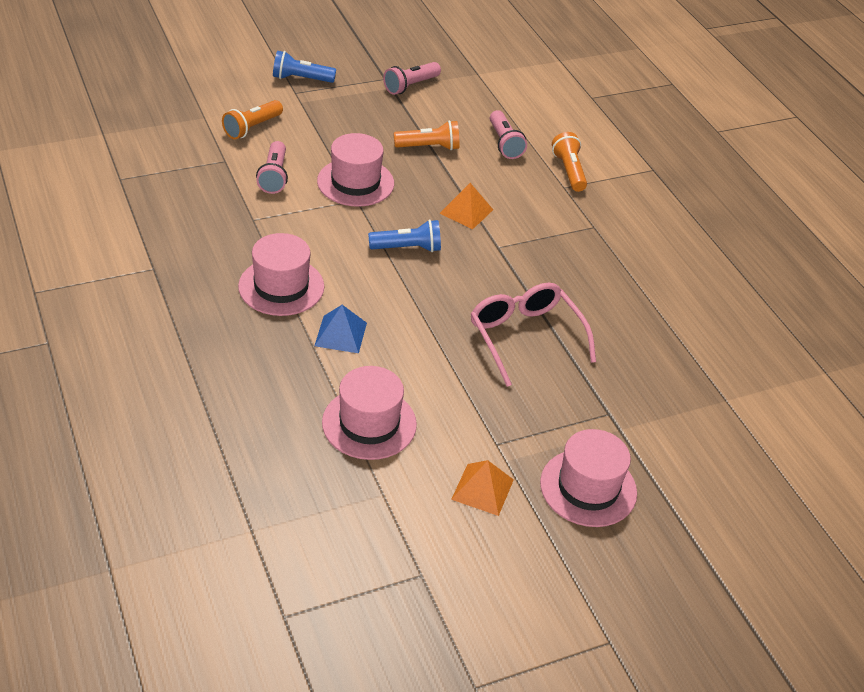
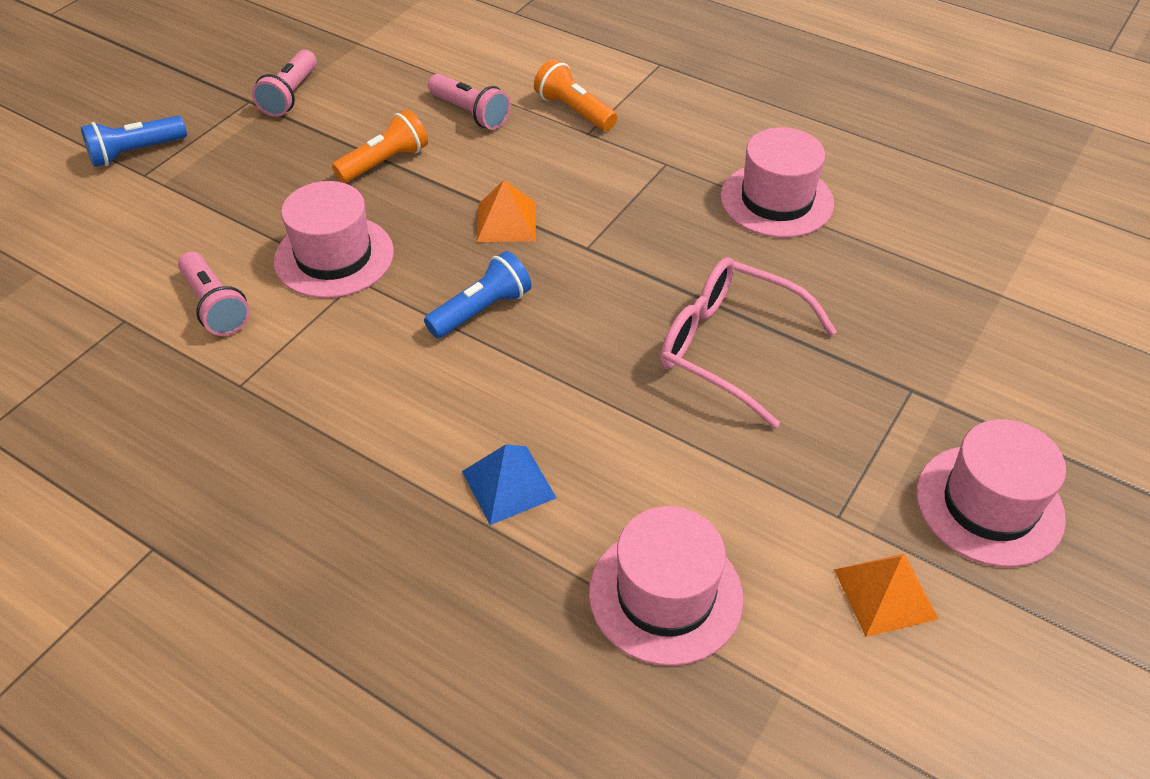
camera: 30 degrees left, 5 degrees up
(252, 128) = (124, 253): orange flashlight -> none
(281, 286) = (366, 463): pink hat -> pink hat (776, 200)

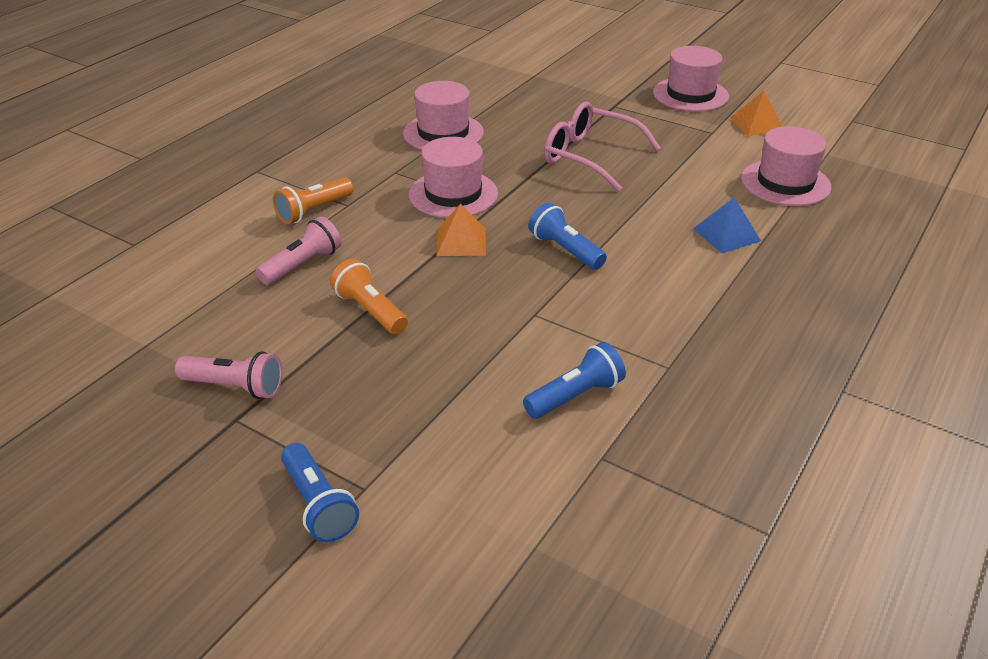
camera: 90 degrees left, 10 degrees down
(215, 306) = (575, 396): pink flashlight -> blue flashlight
(334, 256) = (505, 330): pink hat -> pink hat (453, 194)
(728, 347) = (589, 156): pink glasses -> pink glasses turned 90 degrees clockwise

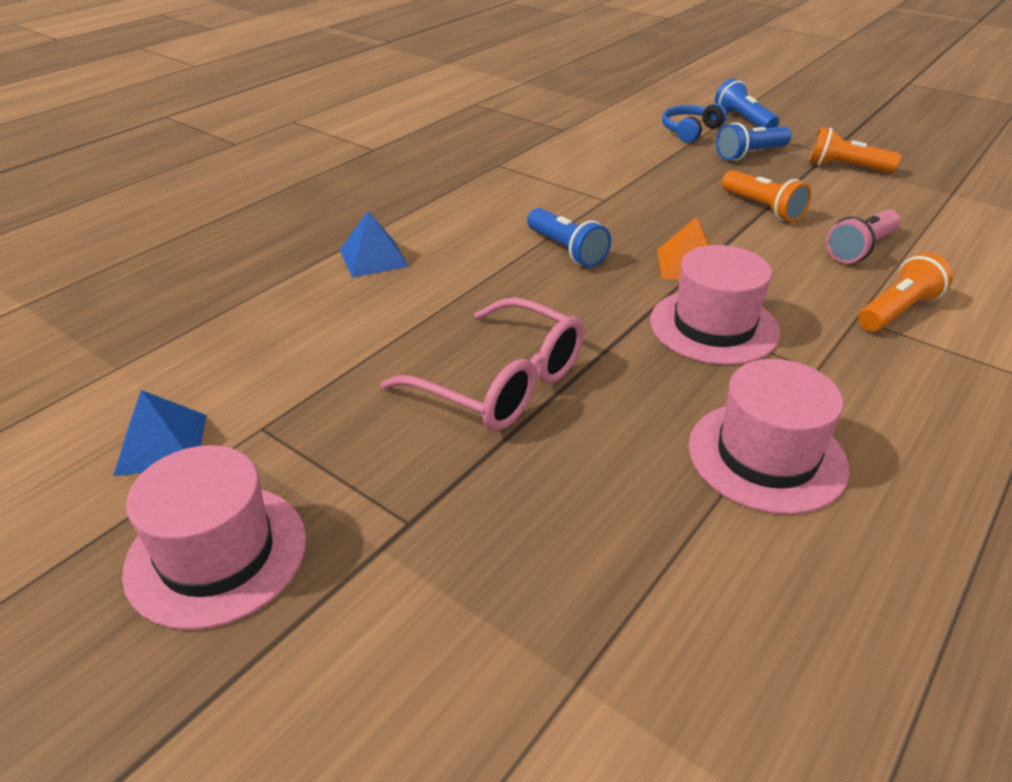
camera: 175 degrees left, 0 degrees up
(235, 387) = (845, 167): pink flashlight -> orange flashlight
(412, 465) = (690, 131): none -> blue headphones
(575, 396) = (576, 154): blue flashlight -> blue flashlight (750, 154)
(757, 124) = (161, 444): orange pyramid -> blue pyramid
(785, 183) = (236, 320): pink hat -> none

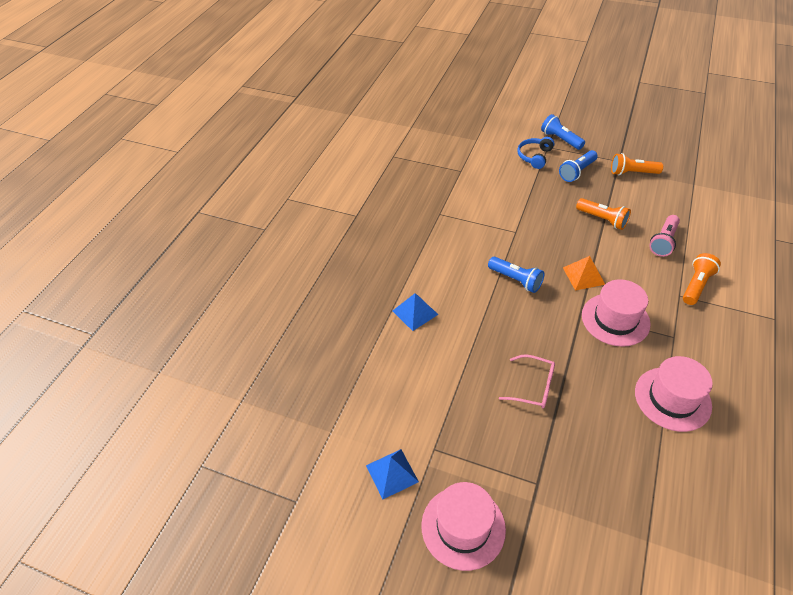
camera: 15 degrees left, 10 degrees up
(502, 383) = (533, 387): pink glasses -> pink glasses, size x0.62

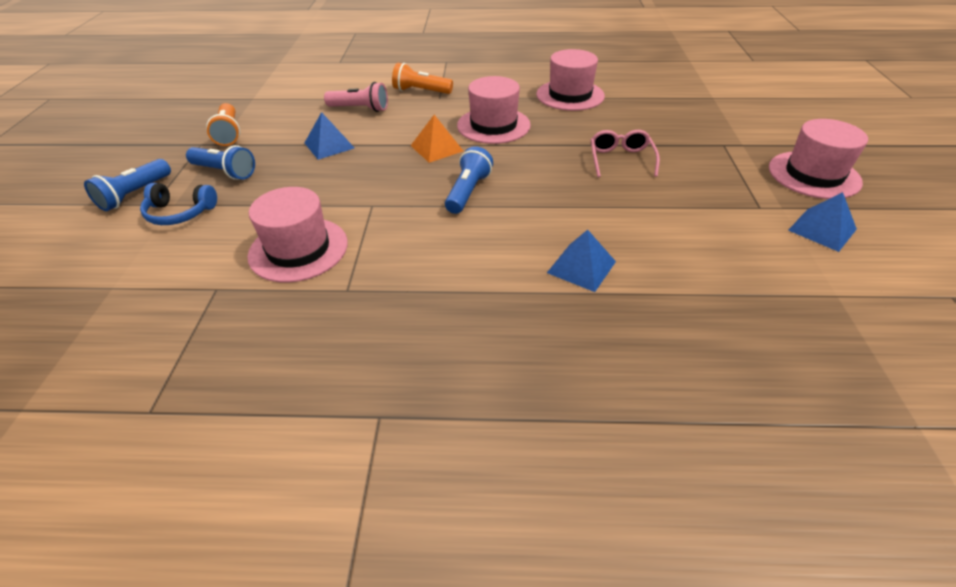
camera: 110 degrees left, 5 degrees down
(482, 199) = (298, 249): none -> pink hat
(602, 219) = (329, 145): orange flashlight -> blue pyramid

